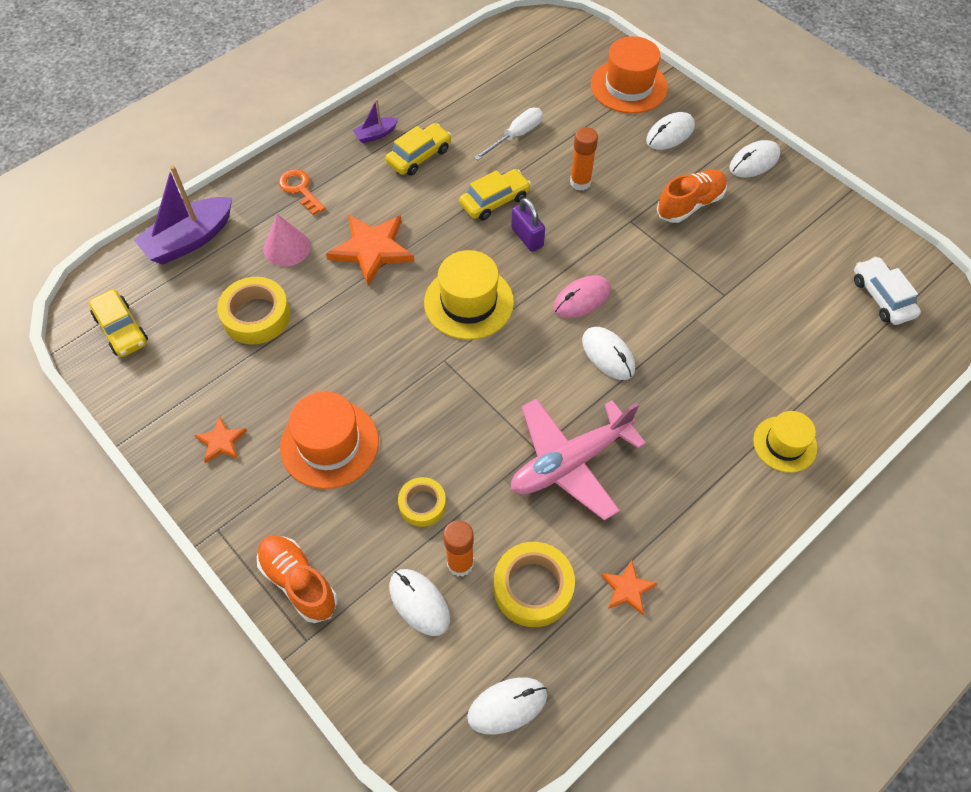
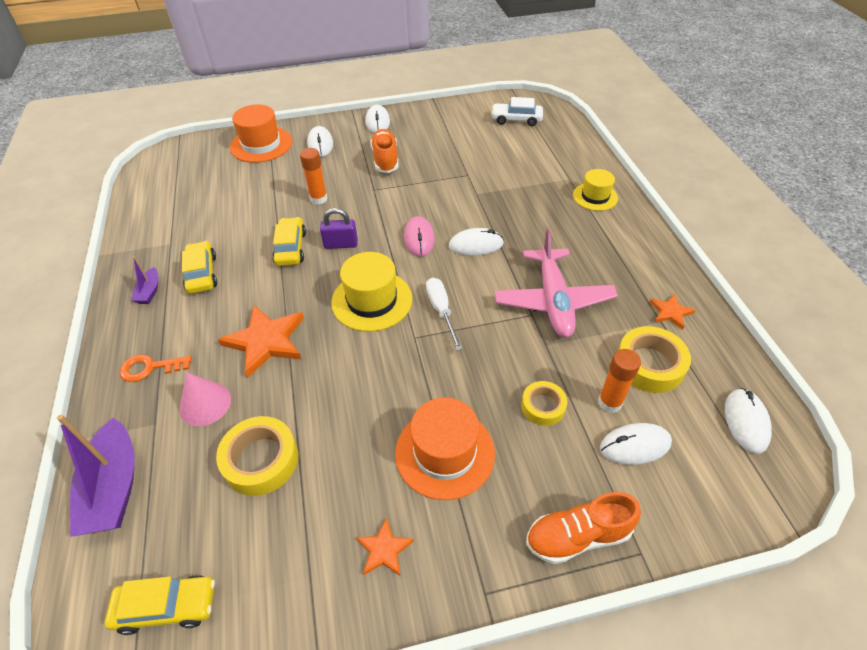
camera: 60 degrees left, 10 degrees down
(516, 136) = (243, 213): white screwdriver -> white screwdriver (441, 311)

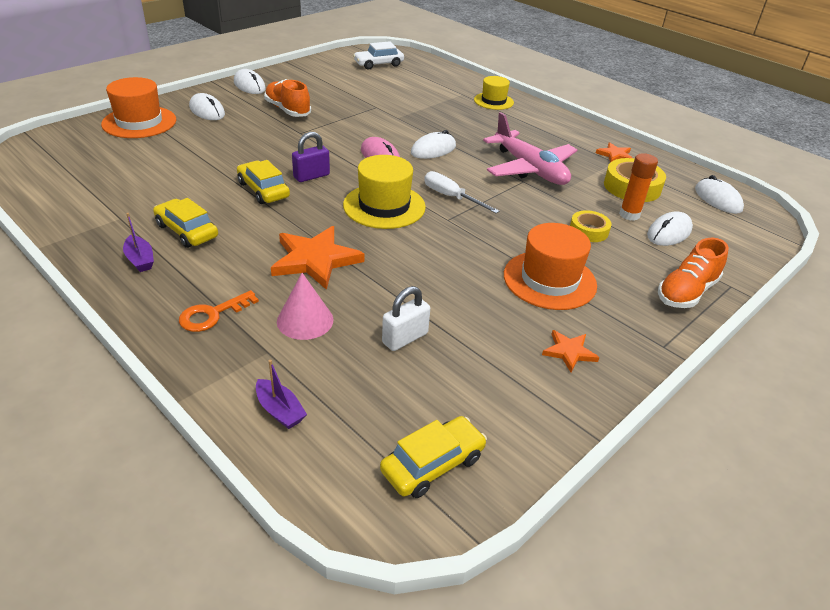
camera: 35 degrees left, 10 degrees down
(114, 487) = (280, 410): purple boat -> purple boat, size x0.49
(261, 460) = (405, 338): yellow tape -> white padlock
(318, 199) = (251, 150): orange glue stick -> none

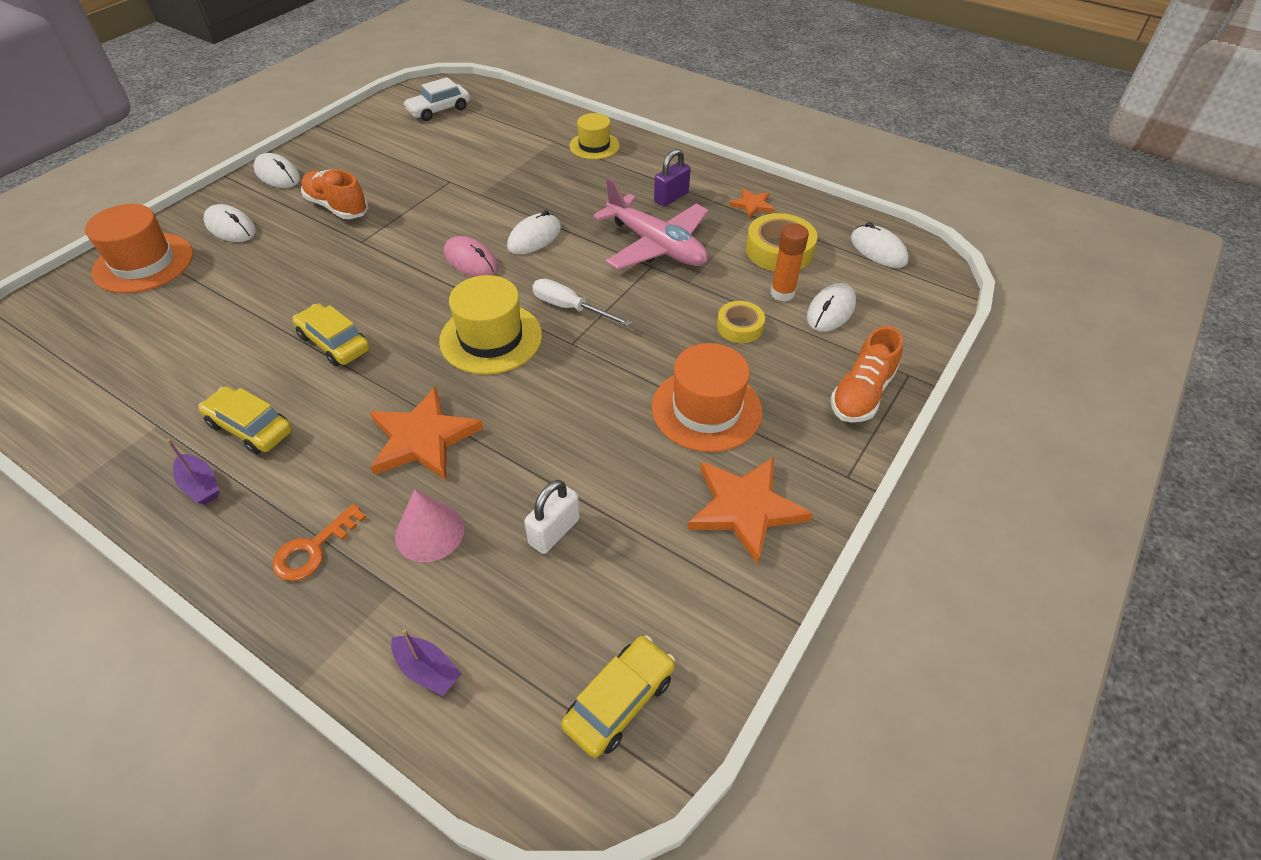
camera: 10 degrees left, 10 degrees up
(311, 176) = (391, 309): purple padlock -> purple padlock (671, 197)
(569, 352) = (745, 508): orange star -> orange star, size x1.91

